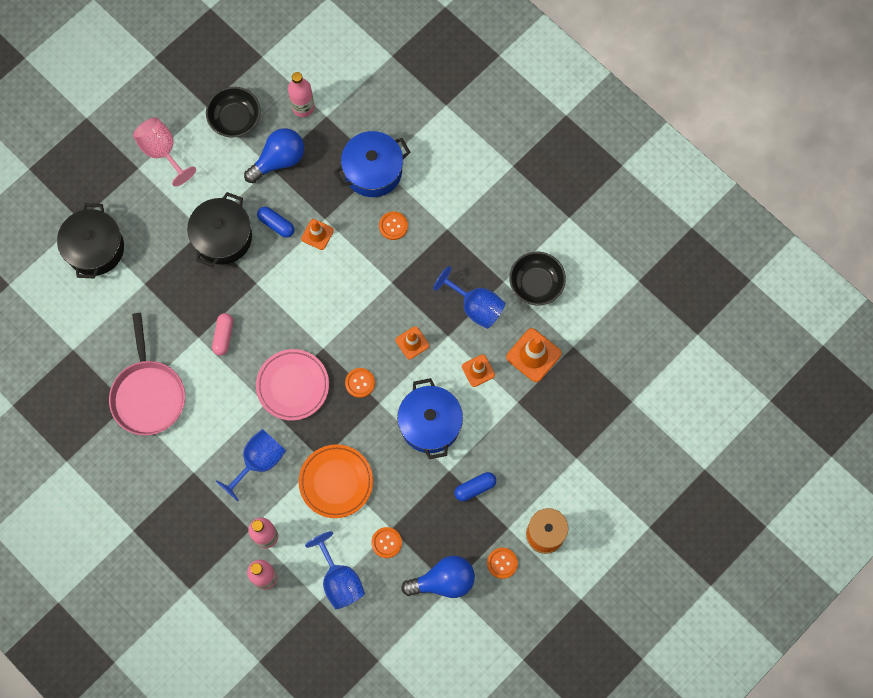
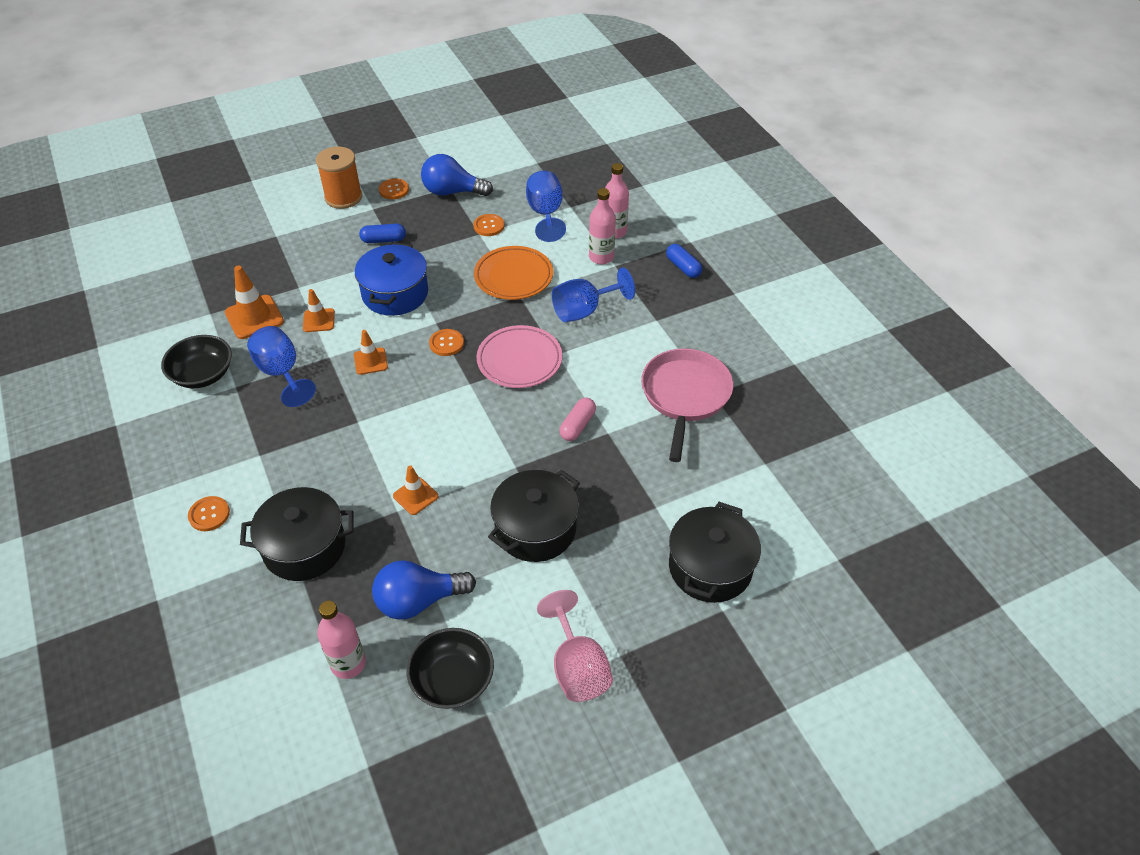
camera: 160 degrees left, 25 degrees down
(276, 224) = (461, 523): blue capsule -> blue capsule (683, 267)
(373, 171) = (304, 547): blue pot -> black pot
(393, 226) = (319, 477): orange button -> orange button (209, 514)

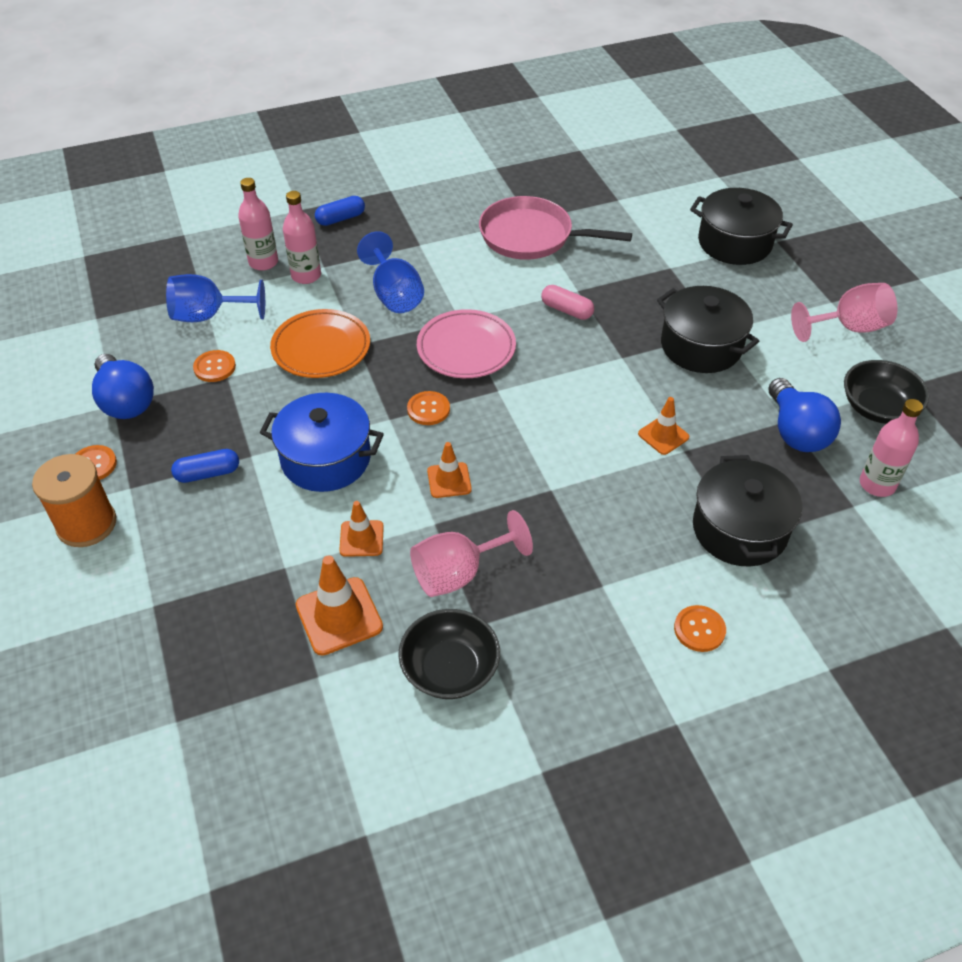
camera: 85 degrees left, 0 degrees up
(281, 373) = (458, 573): blue goblet -> pink goblet
(383, 240) = (208, 473): blue capsule -> blue capsule turned 75 degrees clockwise
(452, 192) = (125, 401): blue light bulb -> blue light bulb turned 45 degrees counterclockwise

